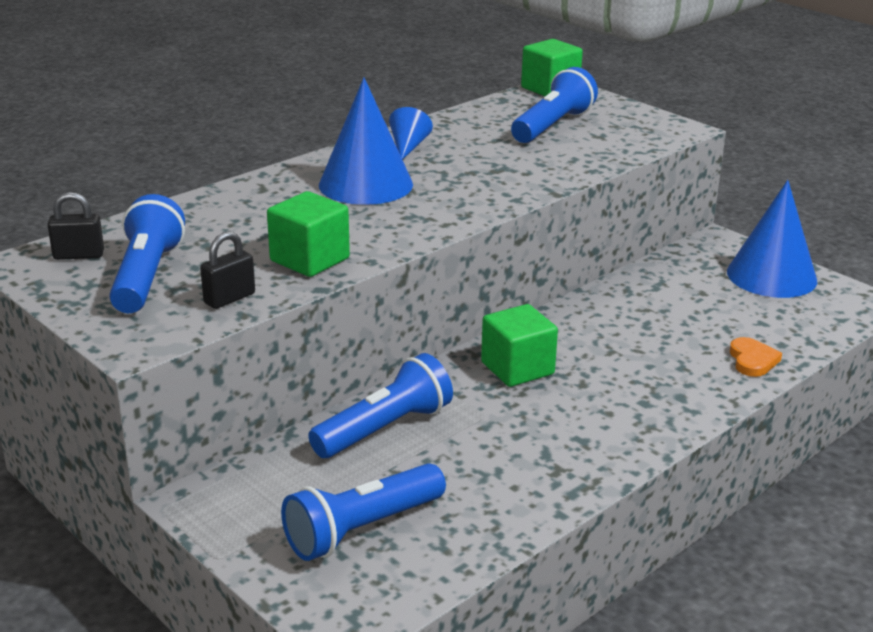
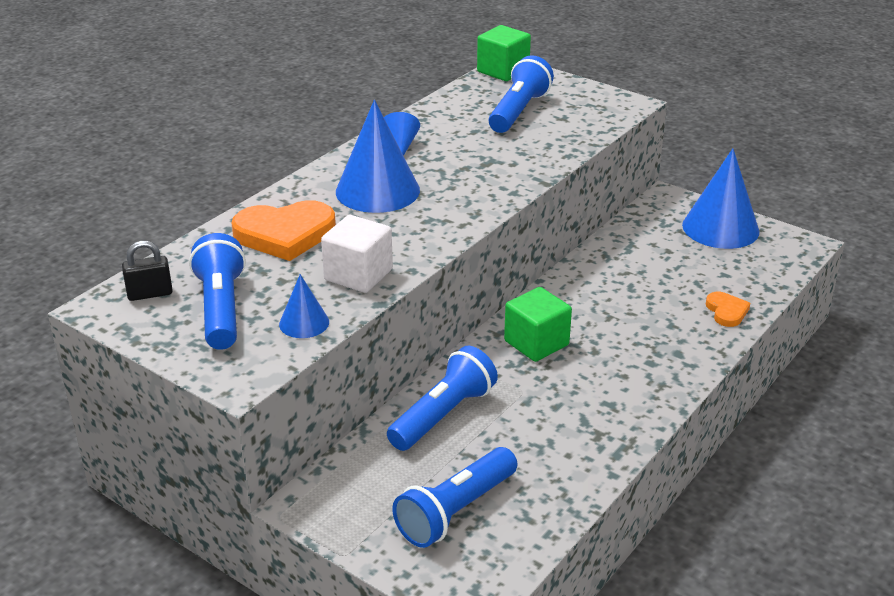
camera: 10 degrees left, 5 degrees up
(229, 298) = (304, 323): black padlock -> blue cone
(247, 215) = (285, 234): none -> orange heart
(309, 260) = (358, 275): green cube -> white cube

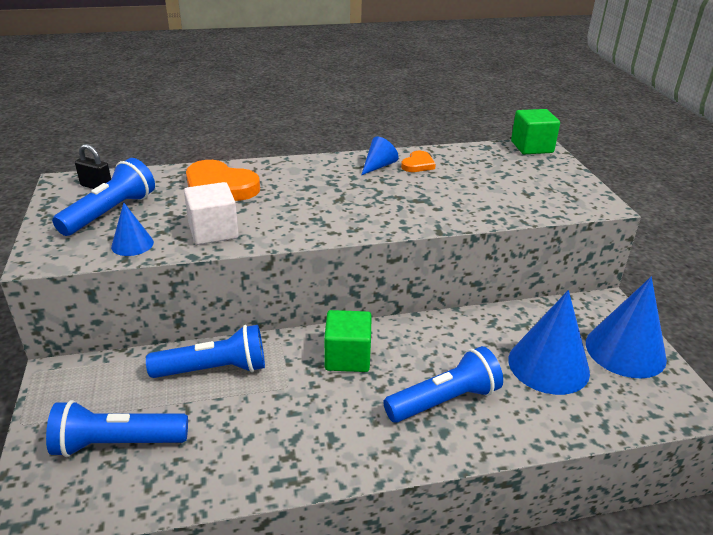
camera: 40 degrees right, 0 degrees up
(377, 191) = (317, 186): blue cone -> blue cone (548, 365)
(519, 111) = (500, 176): blue flashlight -> blue flashlight (445, 400)
(726, 311) = (535, 423): orange heart -> orange heart (418, 164)

